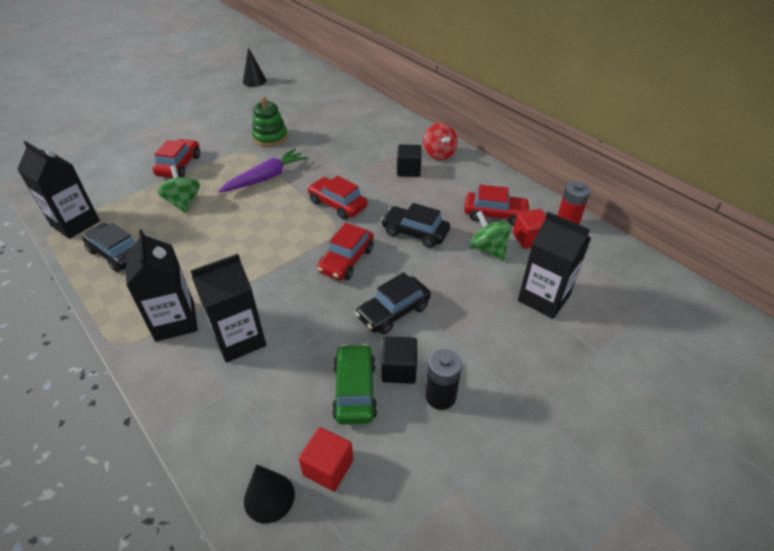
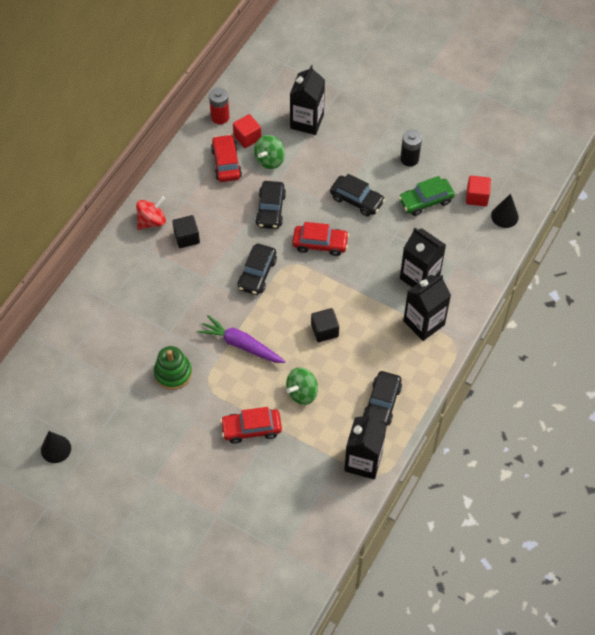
camera: 110 degrees left, 15 degrees up
(337, 204) = (257, 274): red car -> black car
(399, 369) = (400, 184): black cube -> black cube (324, 330)

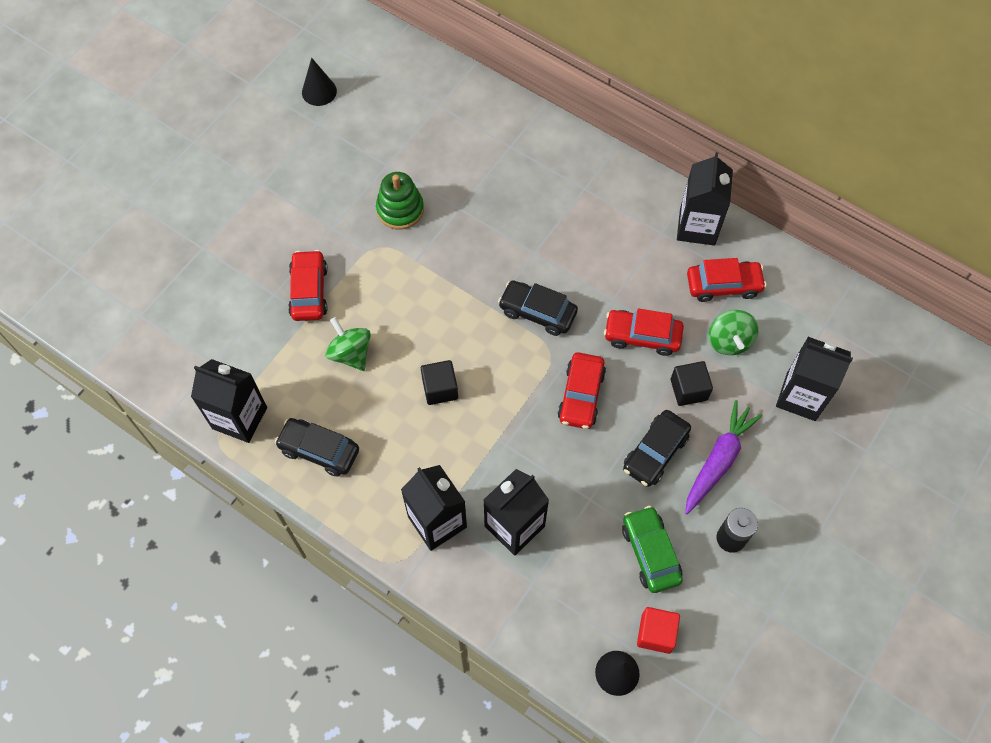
camera: 95 degrees right, 5 degrees up
(152, 221) = (629, 194): red spinning top -> none
(179, 179) = (697, 227): none -> black carton
(186, 237) = (601, 232): black cube -> black cube (688, 390)
(220, 117) = (805, 282): red battery -> none
(241, 345) = (430, 287): purple carrot -> purple carrot (718, 460)
(247, 137) = (769, 314): red cube -> none
(270, 160) = (729, 341): green spinning top -> green spinning top turned 135 degrees counterclockwise
(270, 209) = (642, 336): black car -> red car

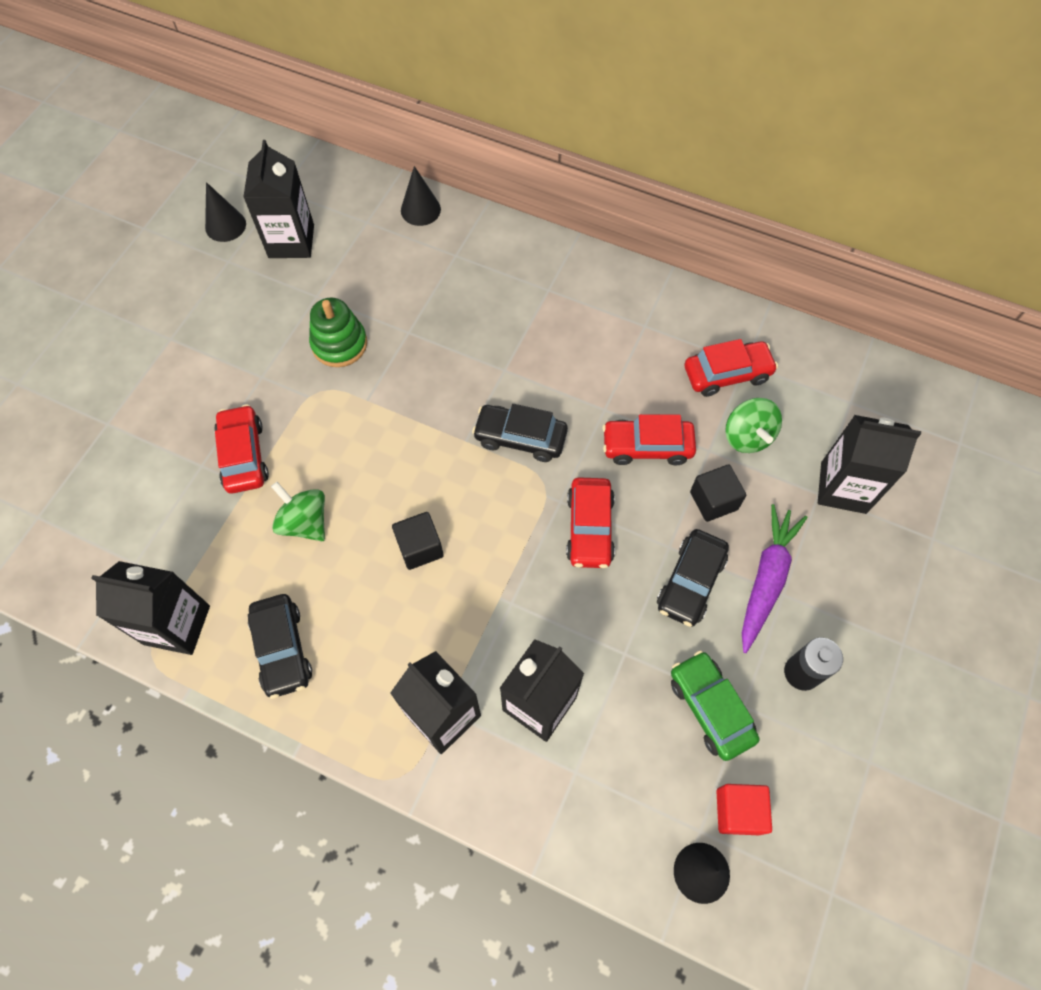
camera: 10 degrees left, 0 degrees up
(319, 450) = (282, 649): black car -> black car turned 120 degrees counterclockwise
(487, 101) = (420, 210): none -> black cone
(697, 227) = (683, 313): black carton -> black carton (291, 241)

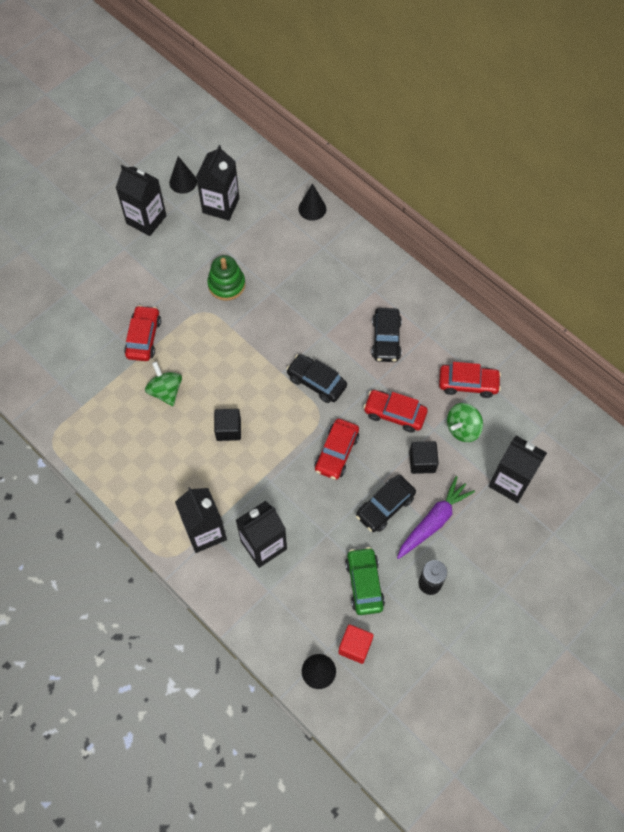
camera: 20 degrees right, 0 degrees up
(177, 625) = (72, 427): black carton -> black carton (146, 219)
(282, 649) = (126, 462): black car -> black car (386, 339)
(747, 436) = (462, 429): green spinning top -> green spinning top turned 45 degrees clockwise

